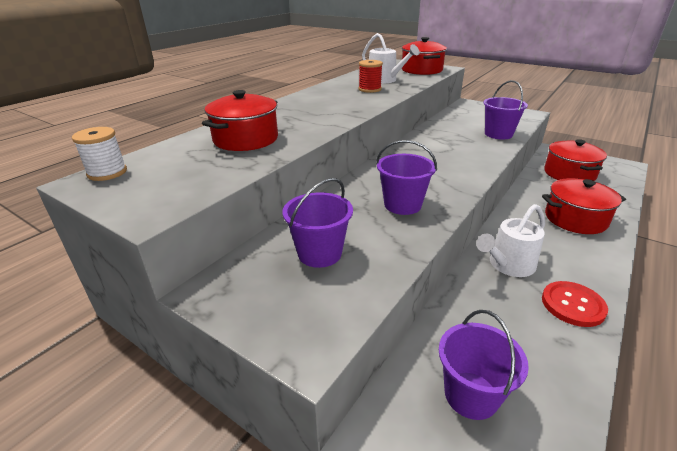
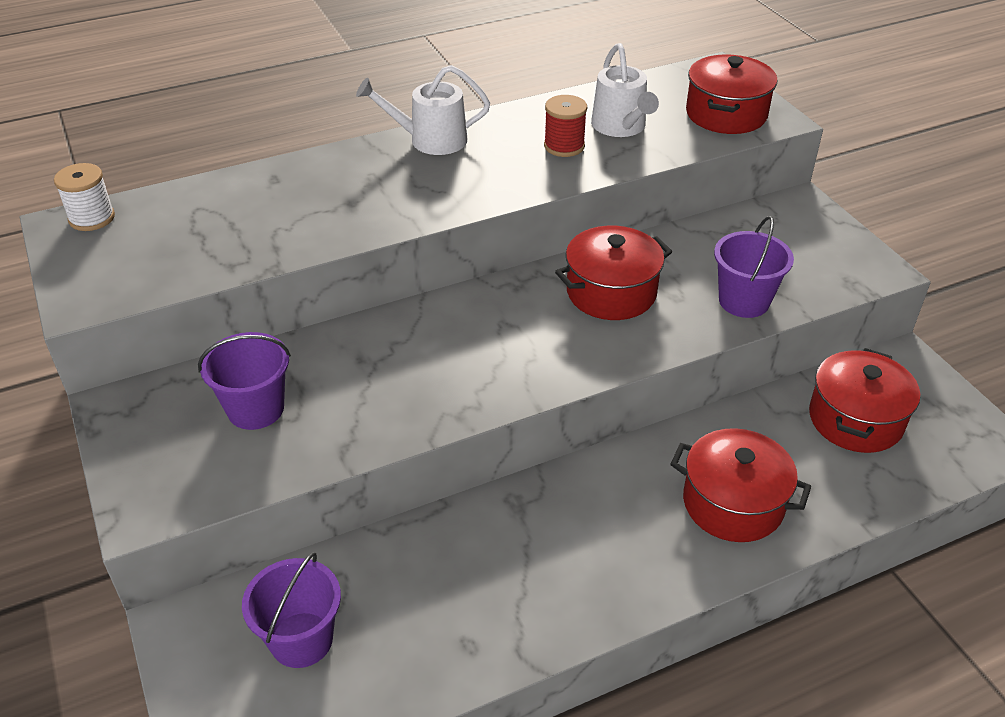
camera: 30 degrees right, 10 degrees up
(245, 139) = (276, 210): red pot -> red pot (611, 292)
(402, 205) = (423, 380): purple bucket -> none
(508, 265) = (531, 524): white watering can -> white watering can (430, 140)
(573, 305) = (540, 614): red button -> none

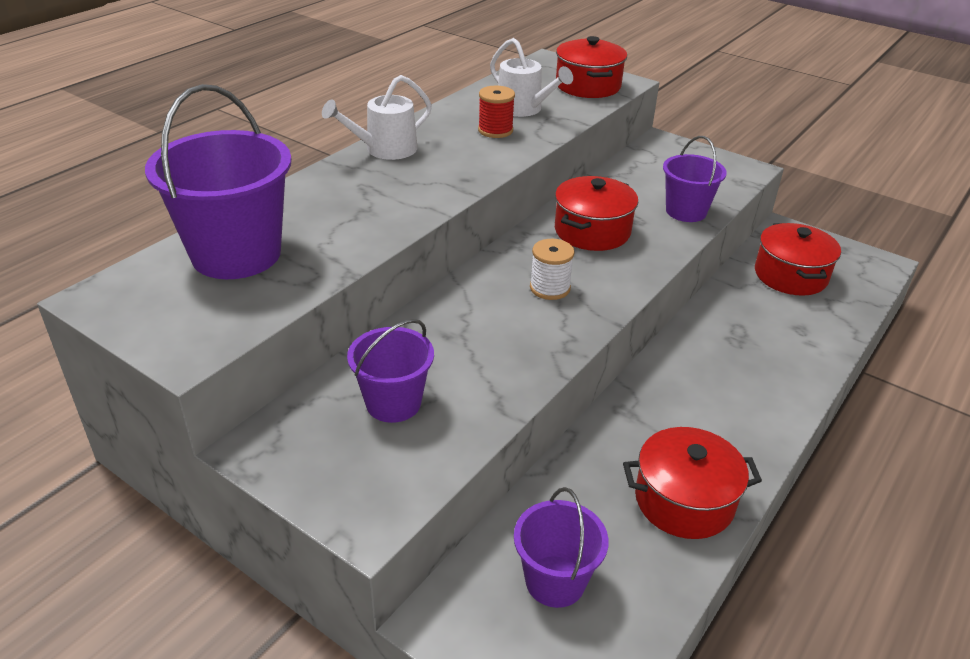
camera: 30 degrees left, 5 degrees down
(92, 218) = (123, 283): white spool -> white spool (550, 288)
(200, 217) = (236, 254): none -> purple bucket
(733, 503) = (768, 354): red pot -> red pot (684, 501)

